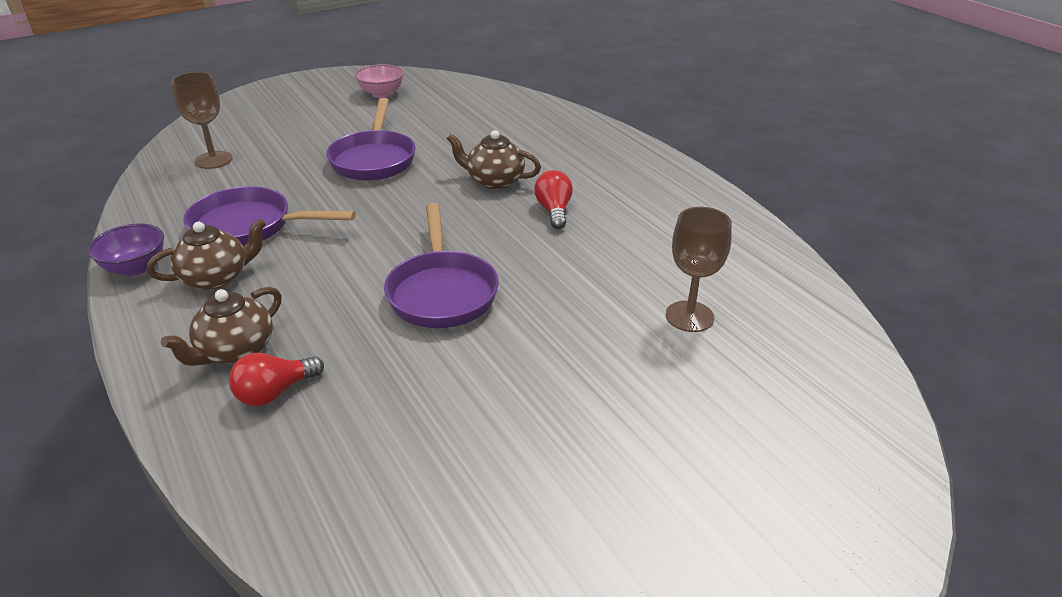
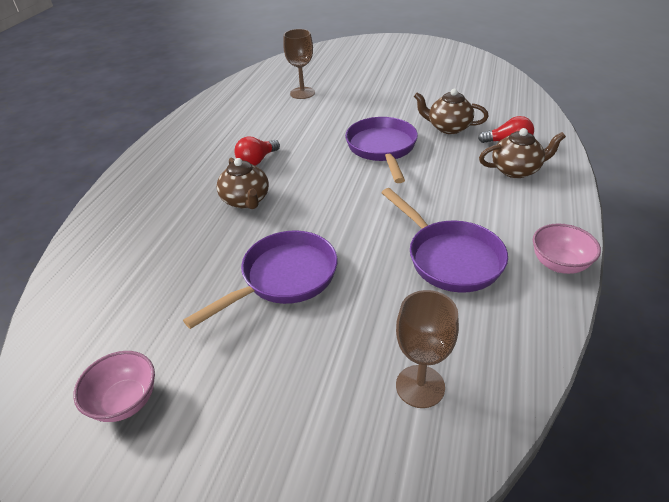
camera: 130 degrees left, 5 degrees up
(135, 267) = (559, 264): purple bowl -> pink bowl
(216, 278) = (502, 222): brown teapot -> brown teapot (448, 128)
(442, 292) = (382, 149): purple pan -> purple pan turned 45 degrees counterclockwise

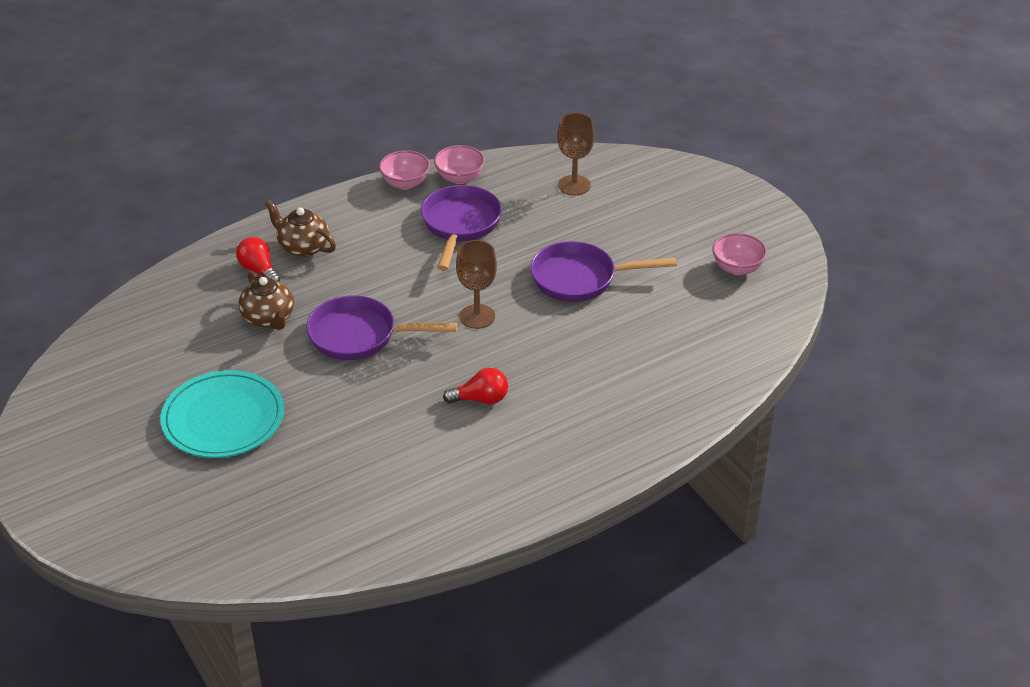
camera: 140 degrees left, 0 degrees up
(246, 200) = (538, 359): brown teapot -> none
(302, 93) = (311, 474): brown goblet -> brown goblet (477, 316)
(381, 87) = (223, 418): none -> turquoise plate
(382, 149) = (359, 336): purple pan -> purple pan turned 60 degrees clockwise
(532, 305) = (459, 178): none -> pink bowl

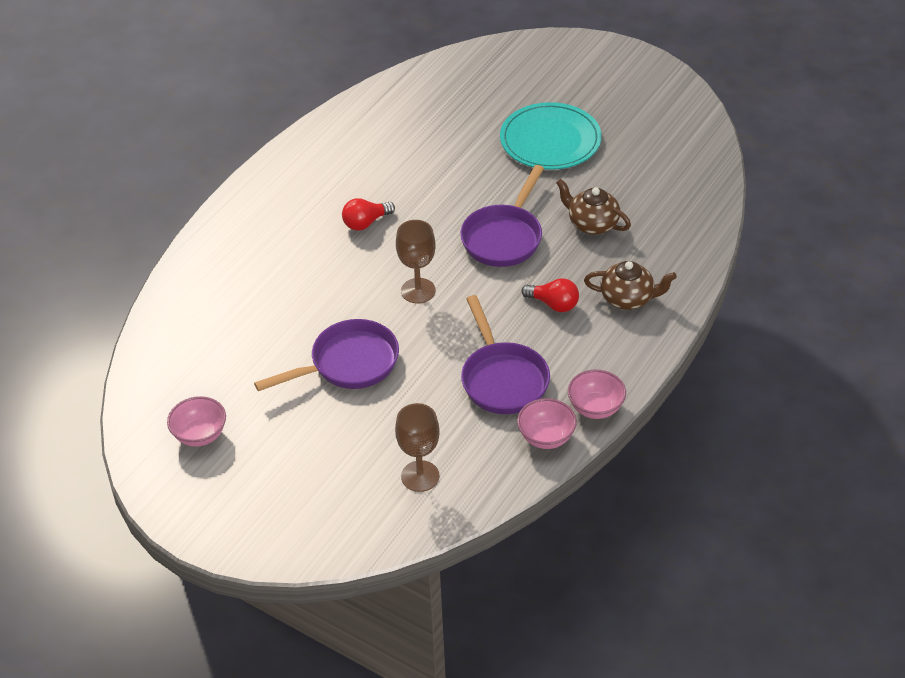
camera: 155 degrees right, 5 degrees up
(259, 270) = (643, 262): red light bulb -> red light bulb (553, 304)
(359, 336) = (504, 237): purple pan -> purple pan turned 135 degrees clockwise

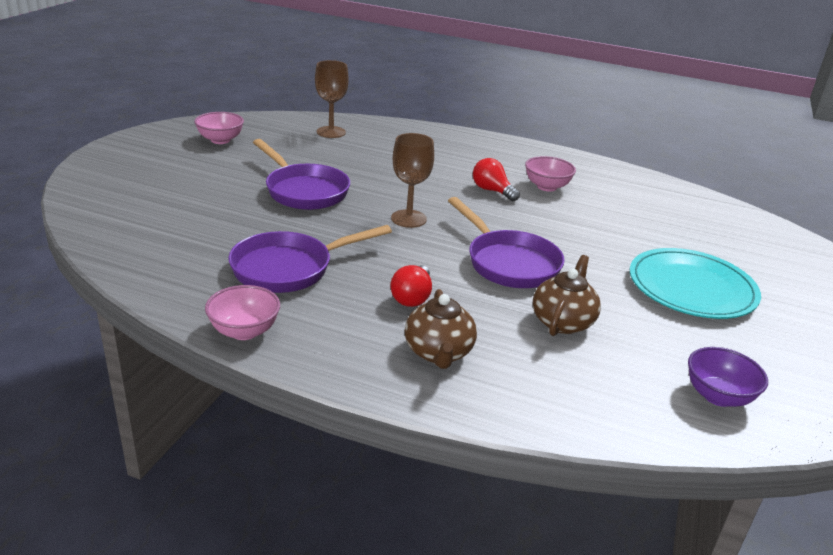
camera: 75 degrees right, 15 degrees down
(420, 476) = (156, 229): brown goblet -> brown goblet (331, 132)
(504, 237) = (508, 263): purple pan -> purple pan turned 135 degrees counterclockwise
(546, 437) = (199, 298): pink bowl -> pink bowl (546, 187)
(680, 170) = (718, 396): none -> purple bowl

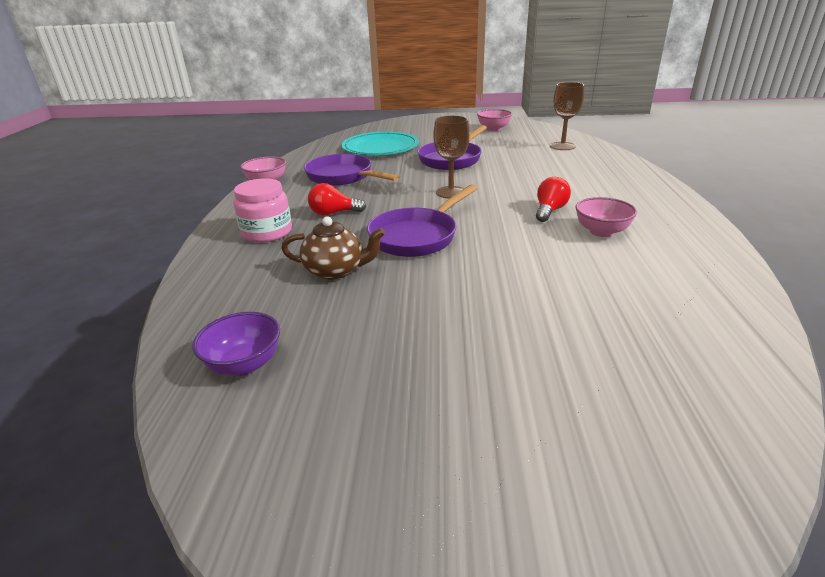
camera: 75 degrees right, 0 degrees up
(438, 352) = (267, 232): brown teapot -> pink jar
(691, 288) = (460, 337): turquoise plate -> turquoise plate (380, 148)

